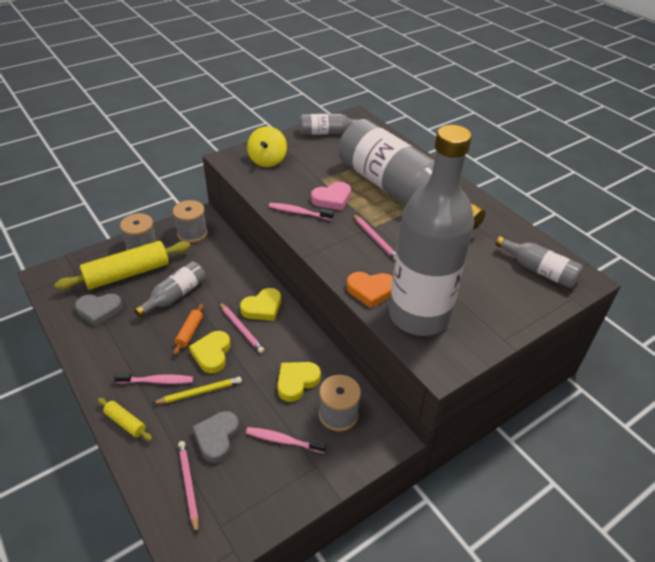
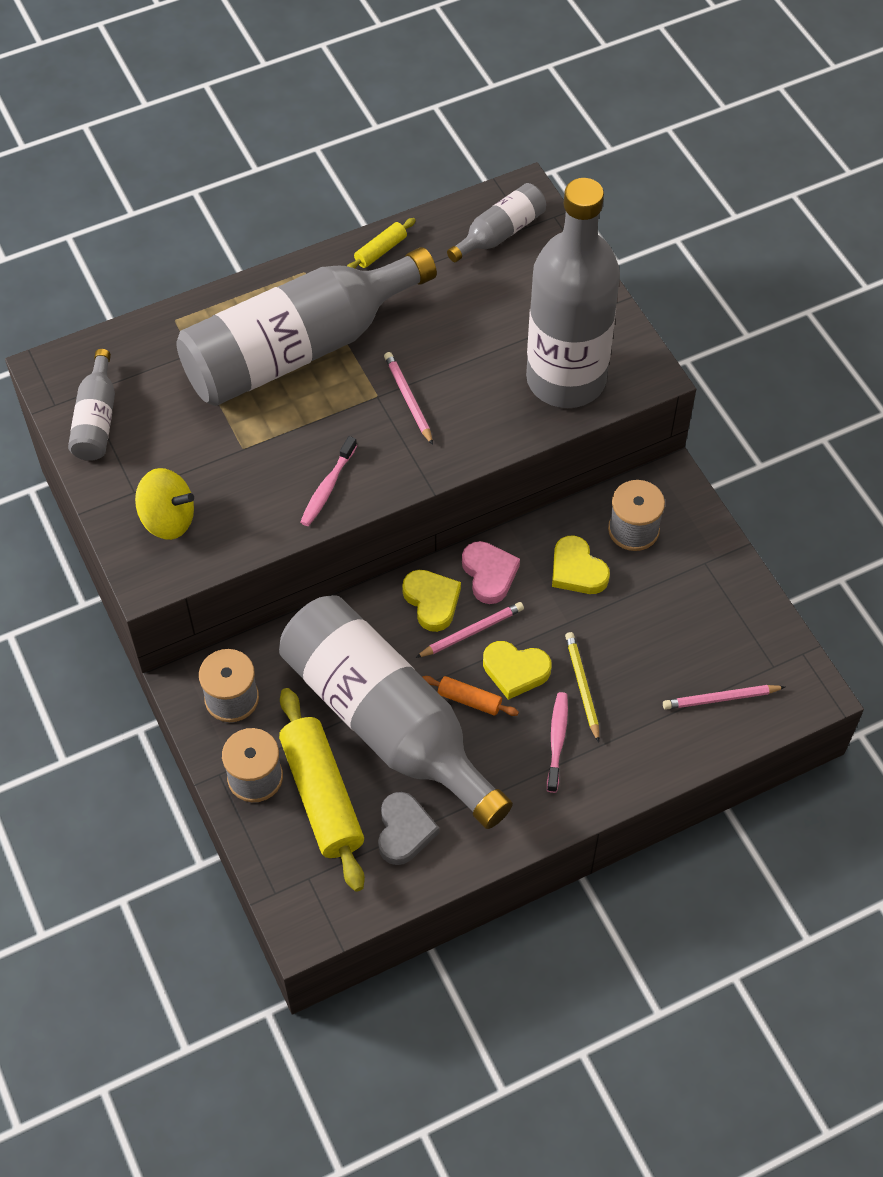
camera: 80 degrees left, 15 degrees up
(125, 423) = (624, 775): yellow rolling pin -> yellow rolling pin (381, 251)
(175, 296) = (387, 722): grey bottle -> grey bottle, size x2.23
(217, 438) = (656, 667): grey heart -> none
(283, 440) = (666, 594): pink toothbrush -> none
(332, 199) = (300, 439): pink heart -> pink heart (489, 574)
(371, 290) = (514, 422): orange heart -> none
(375, 239) = (408, 399): pink pencil -> pink pencil turned 90 degrees counterclockwise

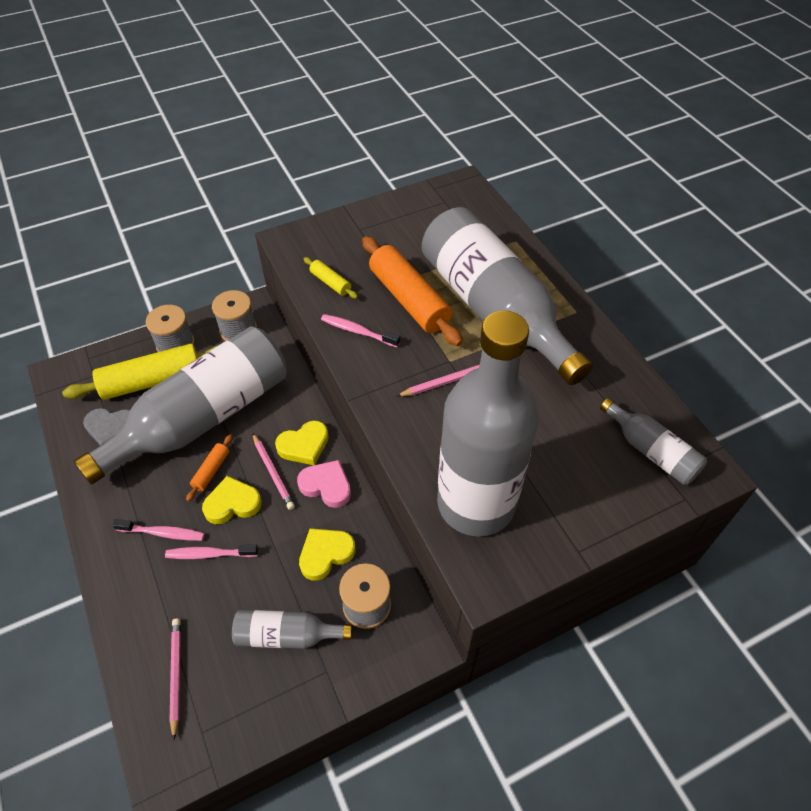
camera: 90 degrees right, 5 degrees down
(96, 419) = (421, 208): grey bottle -> grey bottle (287, 635)
(168, 519) = (334, 246): yellow spinning top -> none
(275, 434) = (409, 299): none -> orange rolling pin
(381, 251) = (609, 361): yellow rolling pin -> yellow rolling pin (330, 283)
(489, 574) = (326, 486): pink heart -> pink heart turned 135 degrees counterclockwise
(515, 671) = (232, 503): yellow heart -> yellow heart turned 60 degrees clockwise
(582, 686) = (209, 554): yellow pencil -> pink toothbrush

